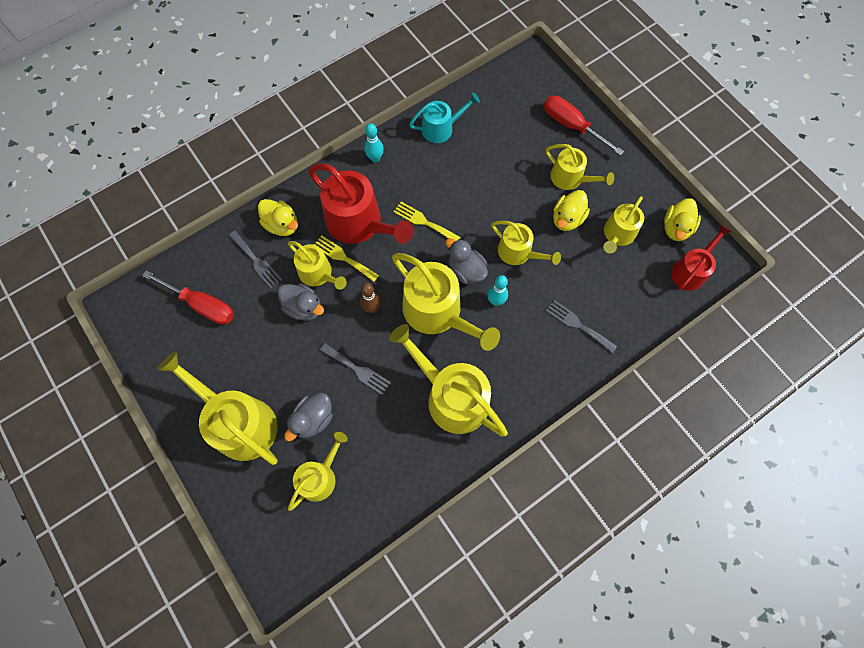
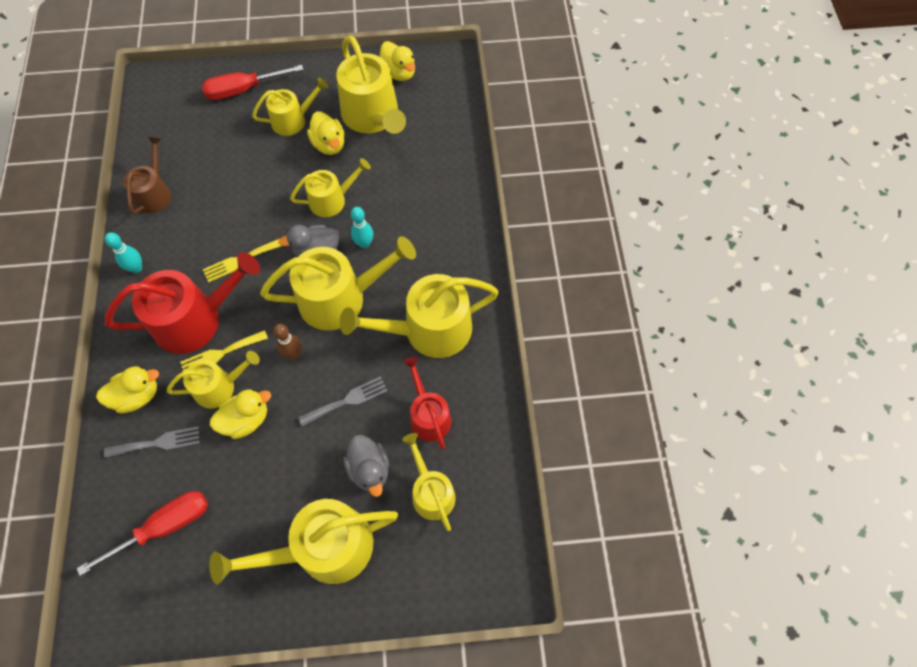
camera: 60 degrees left, 5 degrees down
(304, 307) = (246, 420): grey duck -> yellow duck
(441, 128) = (154, 193): turquoise watering can -> brown watering can
(578, 325) = (432, 192): grey fork -> none
(618, 234) = (372, 116): yellow watering can -> yellow watering can, size x1.70
(690, 271) = (443, 86): red watering can -> red watering can (428, 416)

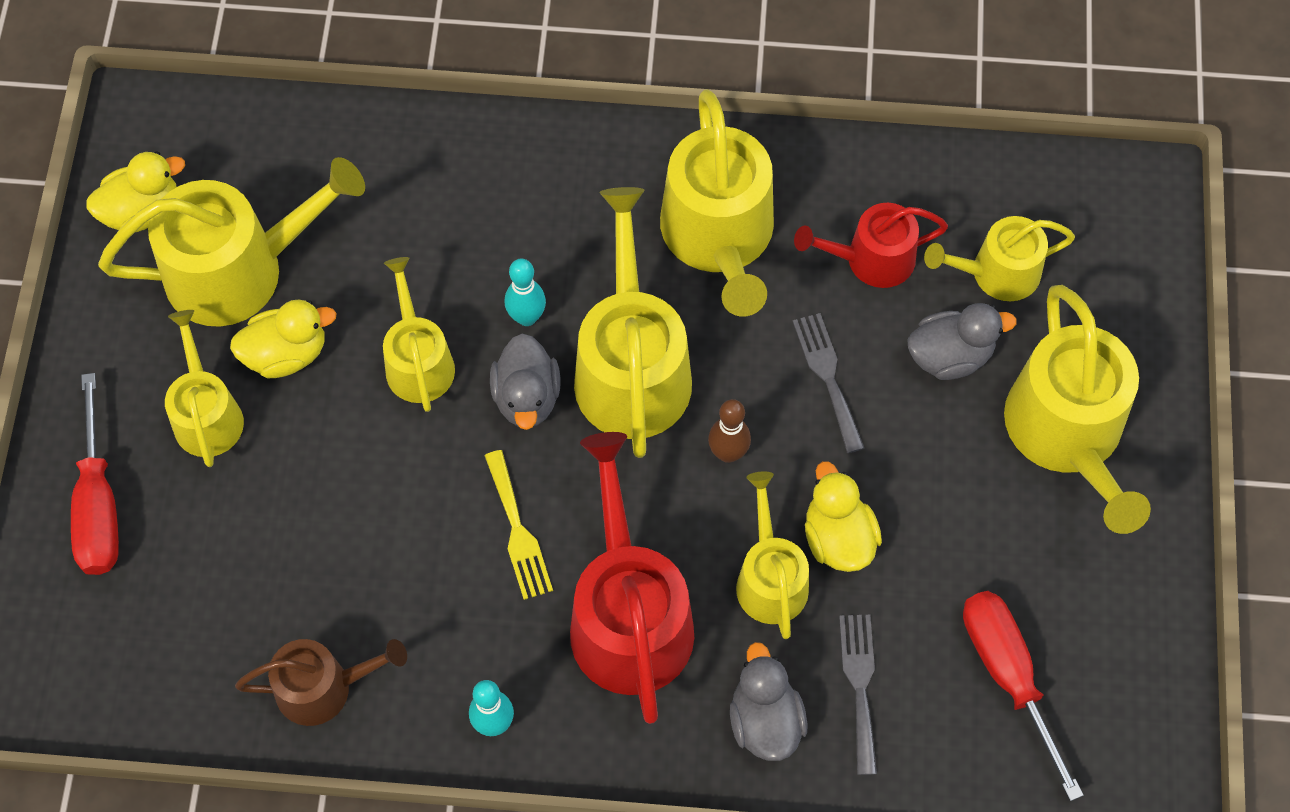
camera: 80 degrees left, 0 degrees up
(137, 396) = (765, 720): yellow duck -> grey duck
(154, 193) = (322, 688): brown watering can -> brown watering can turned 150 degrees clockwise
(220, 354) = (706, 574): yellow fork -> none

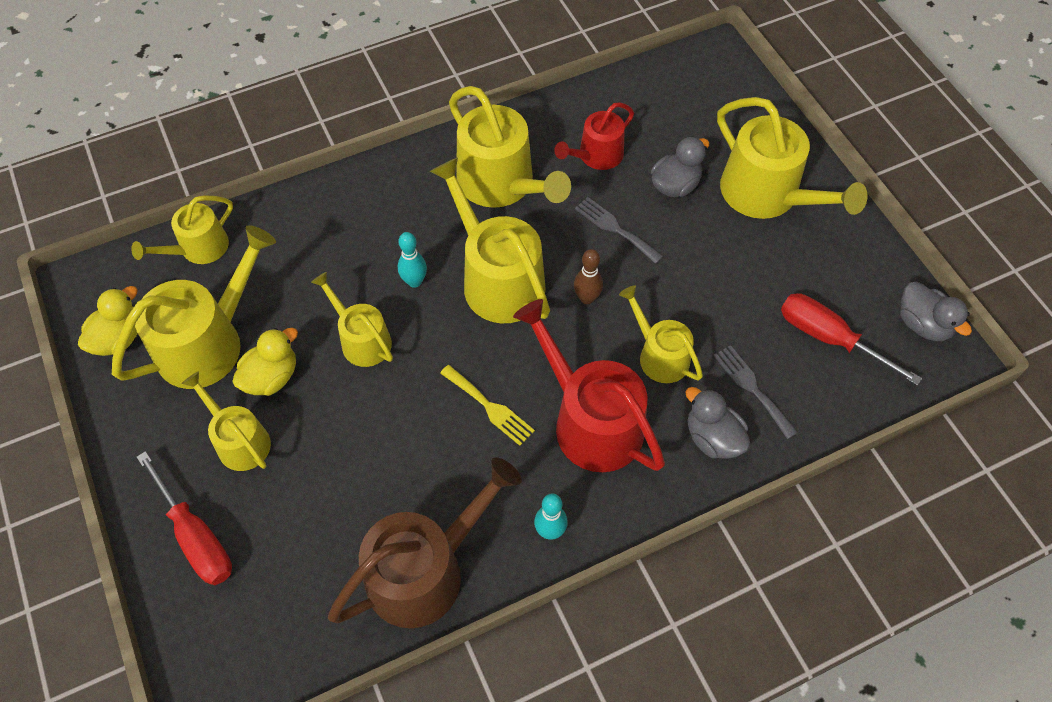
camera: 30 degrees left, 5 degrees down
(322, 688) = (424, 571): brown watering can -> brown watering can, size x1.70
(527, 397) = (444, 327): grey duck -> grey duck (922, 324)
(838, 538) = (682, 312): yellow duck -> none
(997, 273) = (670, 131): yellow watering can -> yellow watering can (199, 248)

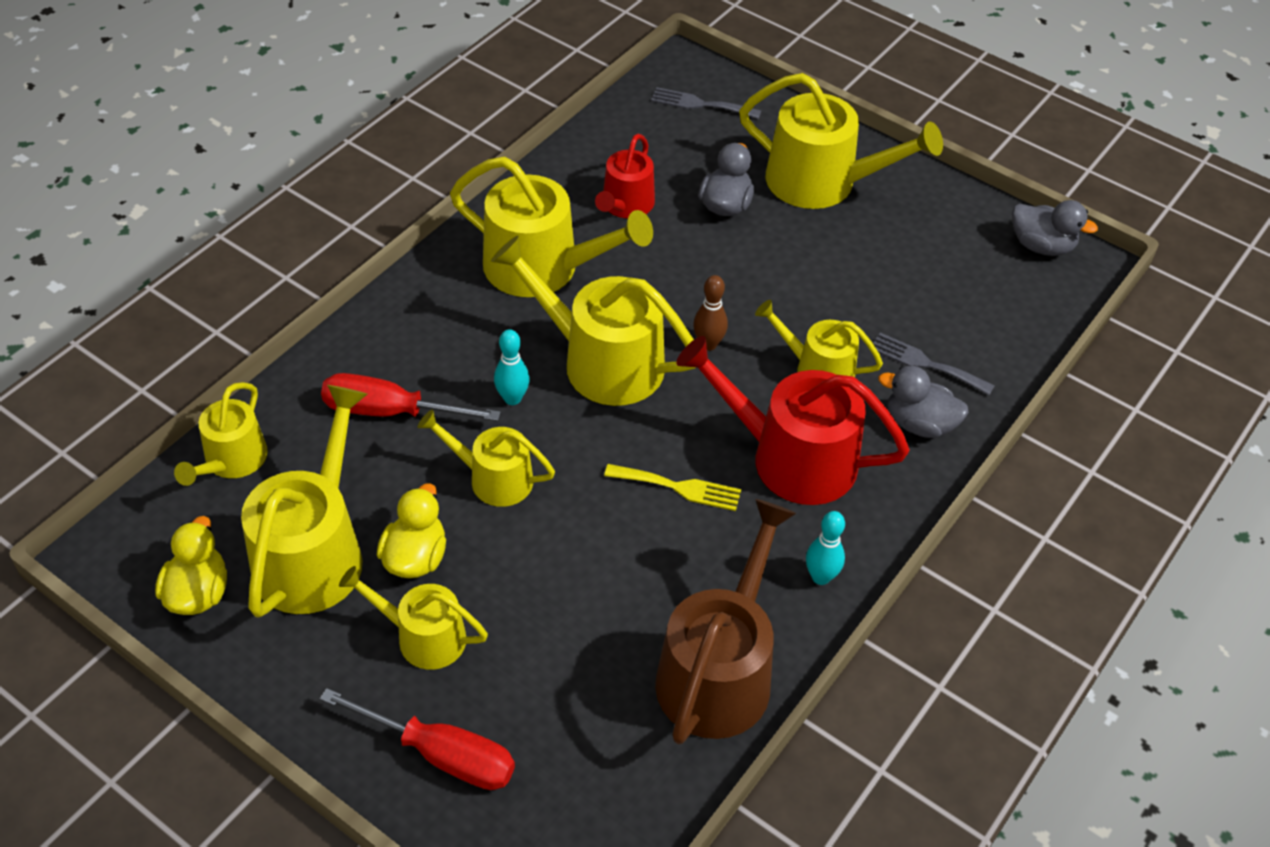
camera: 30 degrees left, 10 degrees down
(615, 228) = (692, 267): grey fork -> grey fork (700, 104)
(828, 337) = (965, 290): red screwdriver -> red screwdriver (389, 411)

